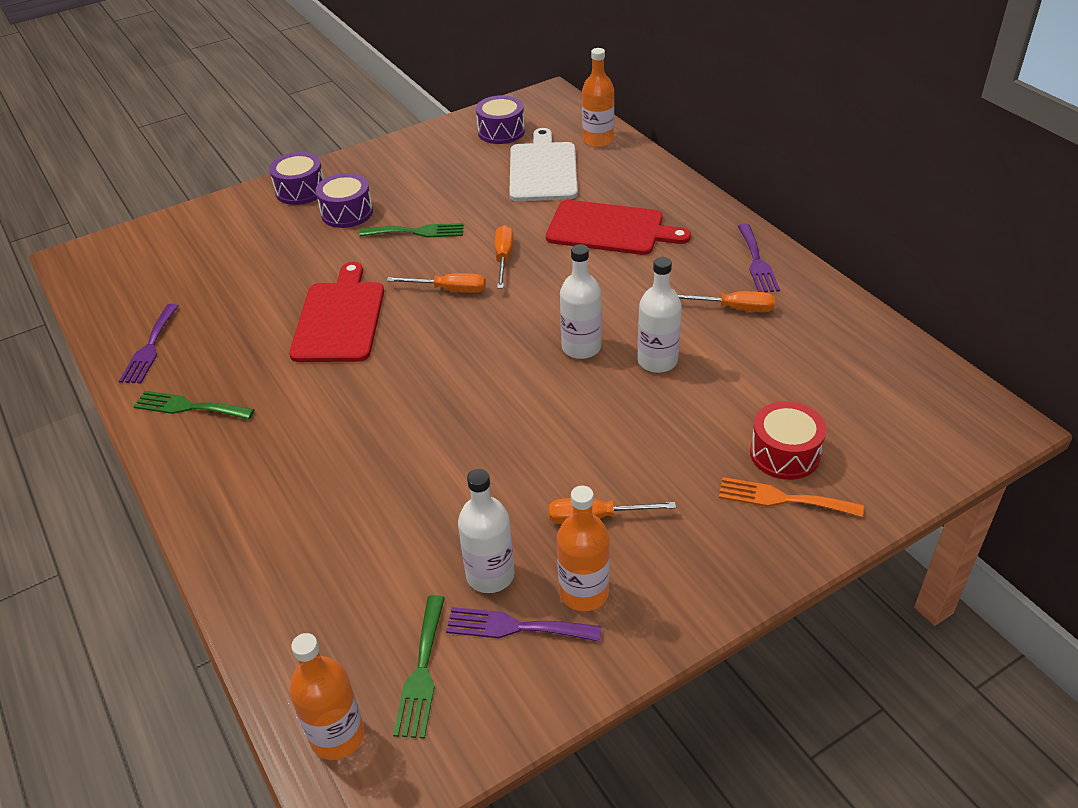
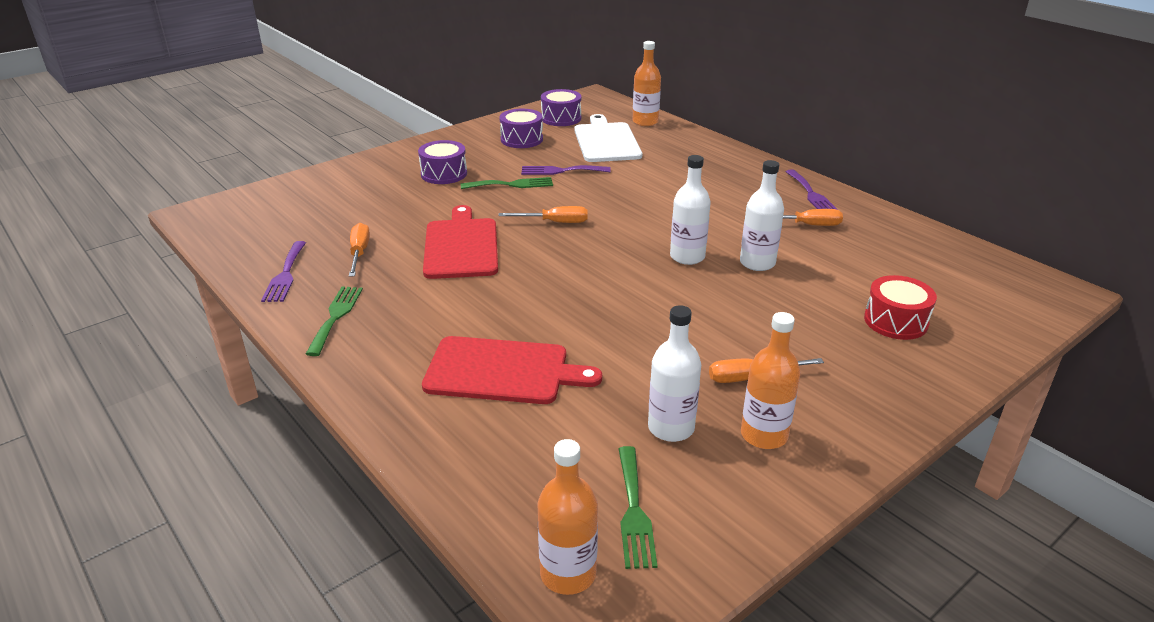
camera: 10 degrees left, 10 degrees down
(189, 407) = (336, 317): green fork -> green fork turned 90 degrees clockwise
(300, 190) = (397, 160): purple drum -> purple drum (521, 139)
(504, 258) = (595, 199): orange screwdriver -> orange screwdriver (359, 253)
(515, 627) = (711, 467): purple fork -> purple fork (561, 171)
(610, 229) = (679, 177): red cutting board -> red cutting board (503, 371)
(782, 499) = (909, 353): orange fork -> none

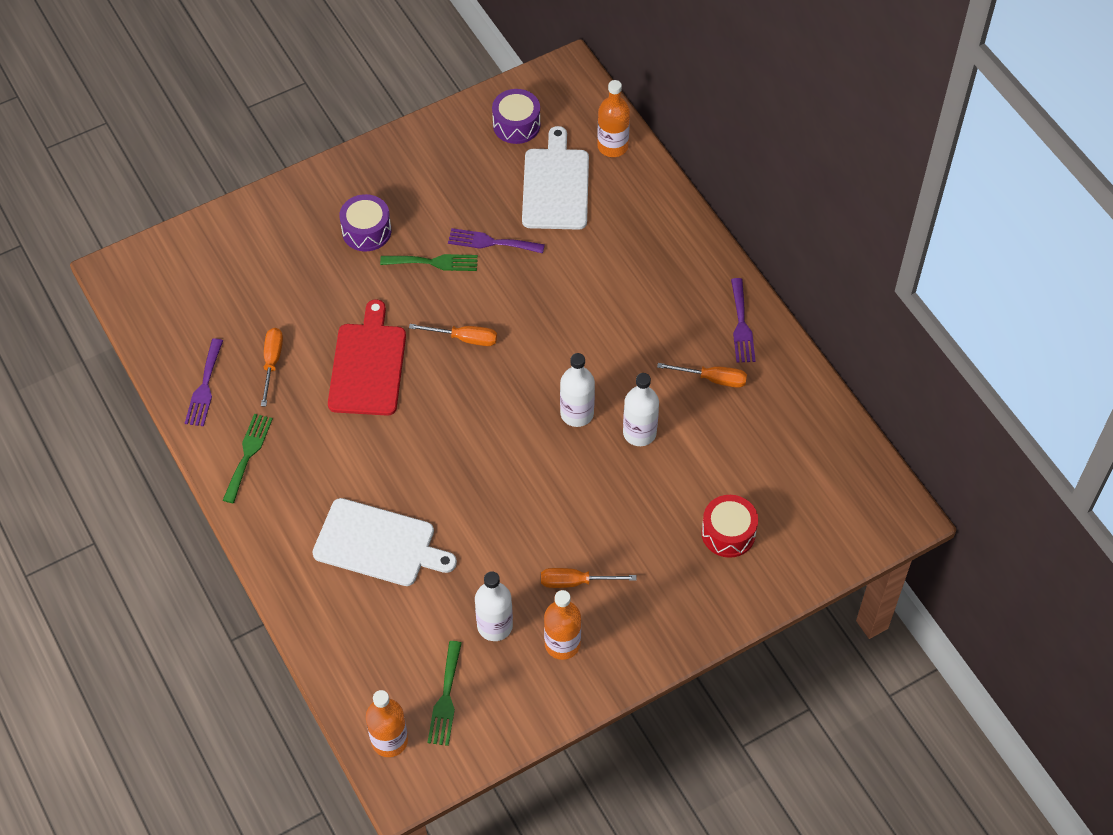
camera: 10 degrees right, 25 degrees up
(503, 371) = (379, 544): red cutting board -> white cutting board
(521, 139) = (461, 168): purple drum -> none

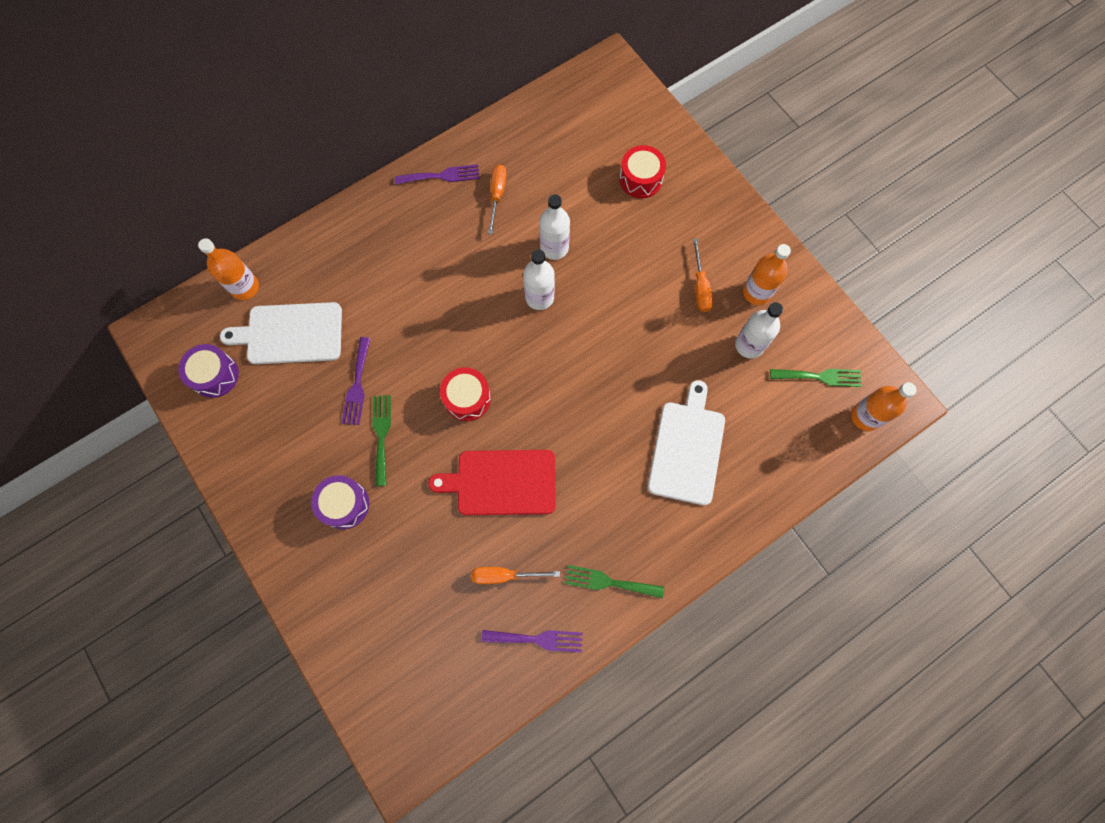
camera: 95 degrees left, 15 degrees up
(464, 338) = (467, 398): orange screwdriver -> red drum

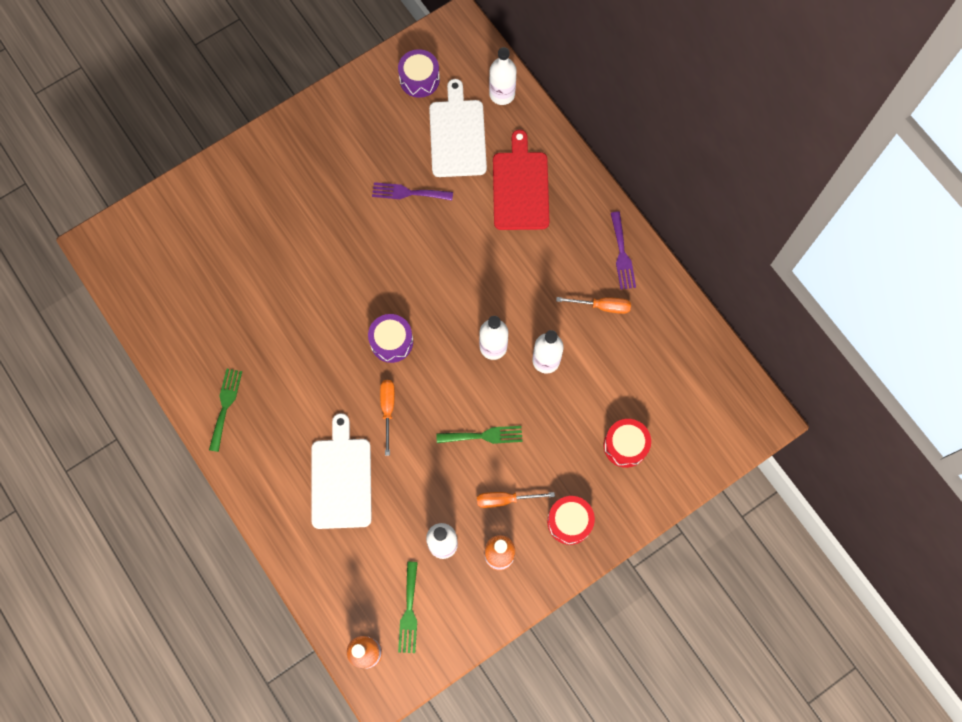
camera: 90 degrees right, 0 degrees up
(245, 287) = (502, 94): orange bottle -> white bottle
(344, 504) = (303, 190): purple drum -> purple drum (391, 342)
(381, 435) = (362, 215): green fork -> green fork (484, 436)
(467, 398) = (394, 285): red drum -> red drum (569, 522)
(502, 482) = (316, 316): red cutting board -> red cutting board (520, 187)
(504, 575) = (236, 319): orange screwdriver -> orange screwdriver (388, 409)
(537, 639) = (182, 346): purple fork -> none
(687, 448) = (341, 479): white cutting board -> white cutting board turned 105 degrees counterclockwise

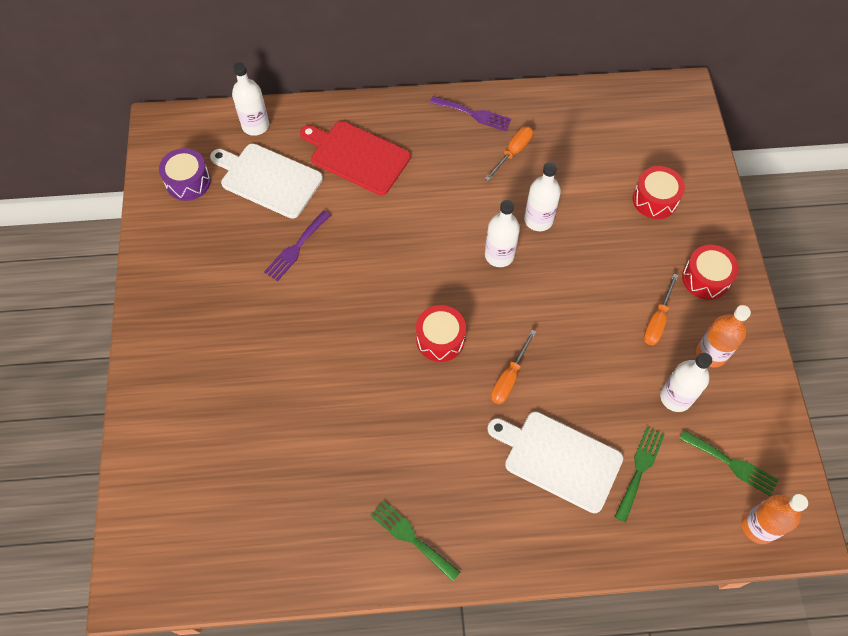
camera: 60 degrees left, 10 degrees down
(388, 409) = (509, 378): orange screwdriver -> orange screwdriver turned 90 degrees counterclockwise
(391, 342) = (440, 339): purple drum -> red drum
(484, 436) = (583, 307): green fork -> green fork (639, 469)

